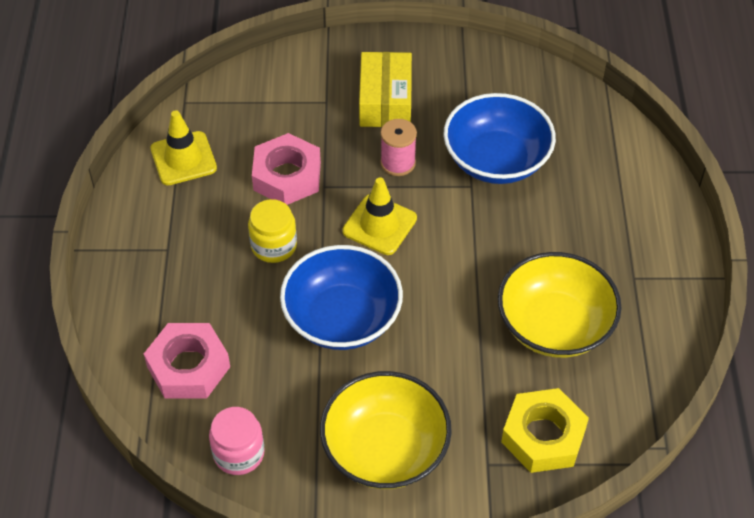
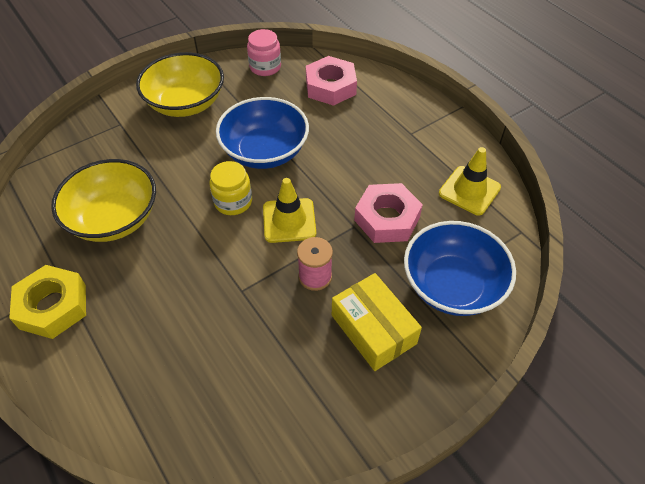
camera: 145 degrees right, 0 degrees up
(274, 245) = (348, 169): yellow jar -> yellow jar (233, 202)
(496, 160) = (235, 327): blue bowl -> blue bowl (452, 285)
(543, 436) = (91, 152): yellow nut -> yellow nut (53, 306)

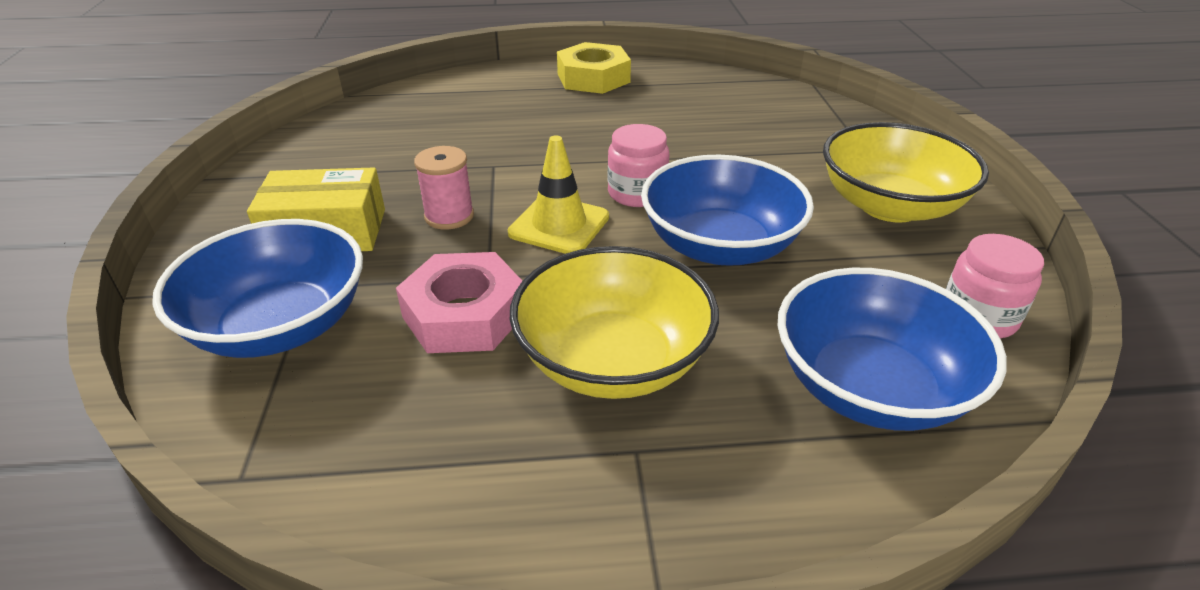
camera: 120 degrees right, 15 degrees down
(114, 218) = (681, 119): yellow bowl -> yellow bowl (613, 360)
(233, 202) = (637, 193): yellow jar -> pink jar
(330, 87) = (870, 387): pink nut -> blue bowl
(469, 190) = (405, 457): yellow traffic cone -> none

